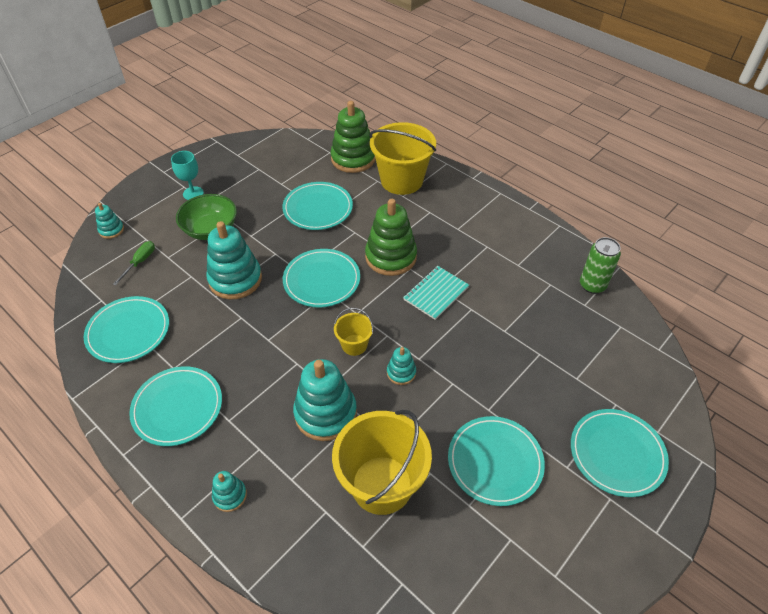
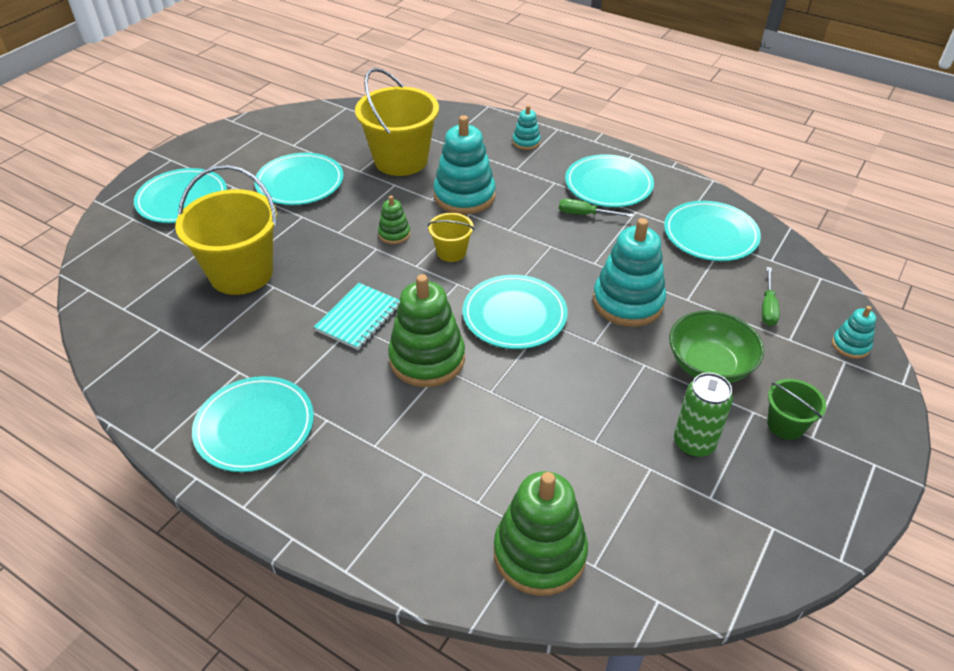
camera: 170 degrees right, 5 degrees down
(193, 193) = (785, 425): turquoise goblet -> green bucket
(221, 371) = (585, 214): none -> green screwdriver
(318, 208) = (564, 425): turquoise plate -> turquoise plate (255, 427)
(401, 180) = (431, 509): yellow bucket -> yellow bucket (241, 273)
(401, 372) = (394, 234): turquoise stacking toy -> green stacking toy
(592, 285) = (138, 355): green can -> green can (694, 443)

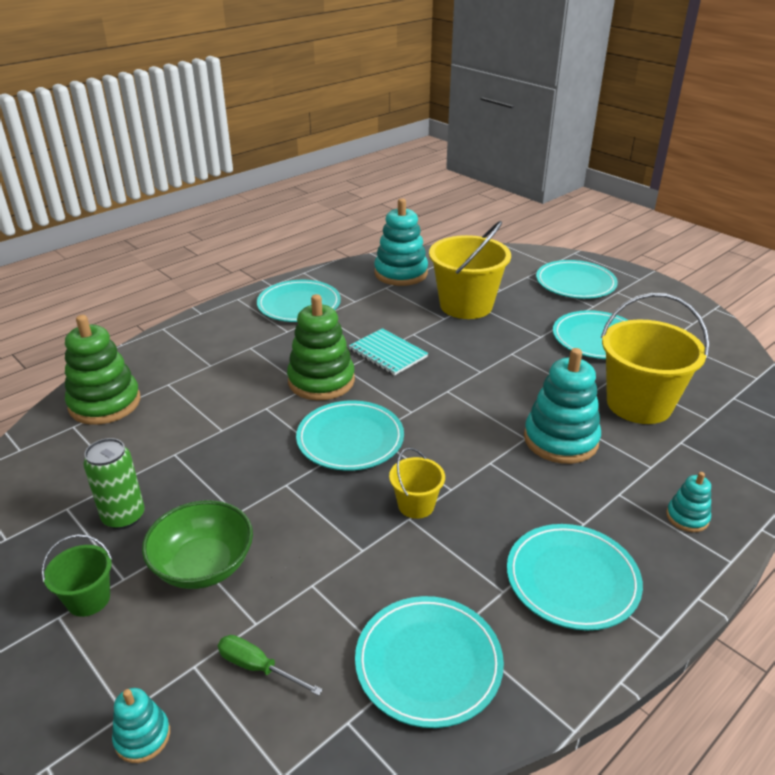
camera: 105 degrees right, 10 degrees down
(394, 234) = (500, 384): green stacking toy -> none
(451, 252) = (461, 415): yellow bucket -> yellow bucket (416, 505)
(585, 214) = (505, 535): green screwdriver -> none
(627, 302) = (331, 527): turquoise stacking toy -> turquoise stacking toy (401, 273)

